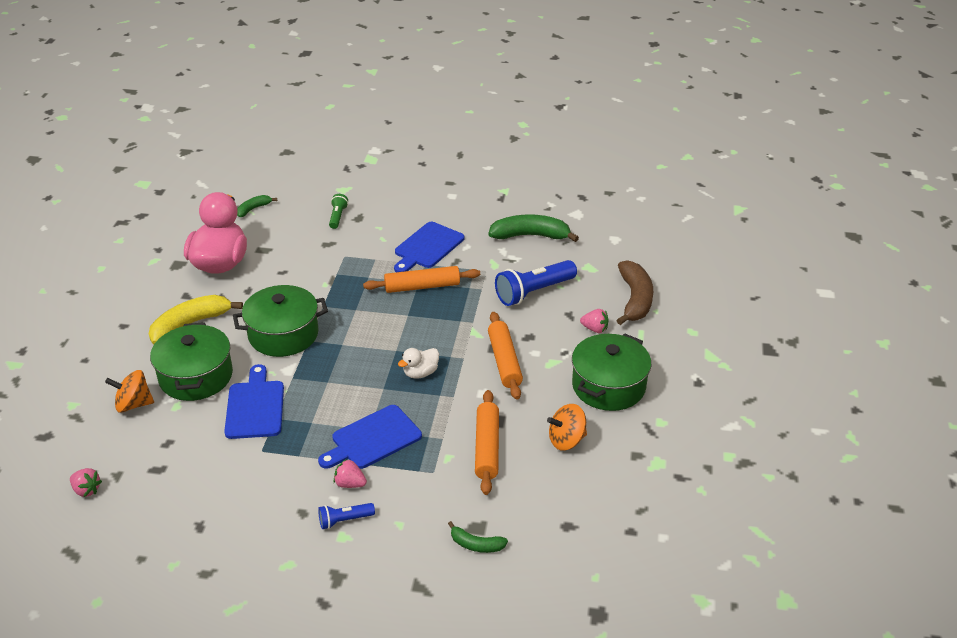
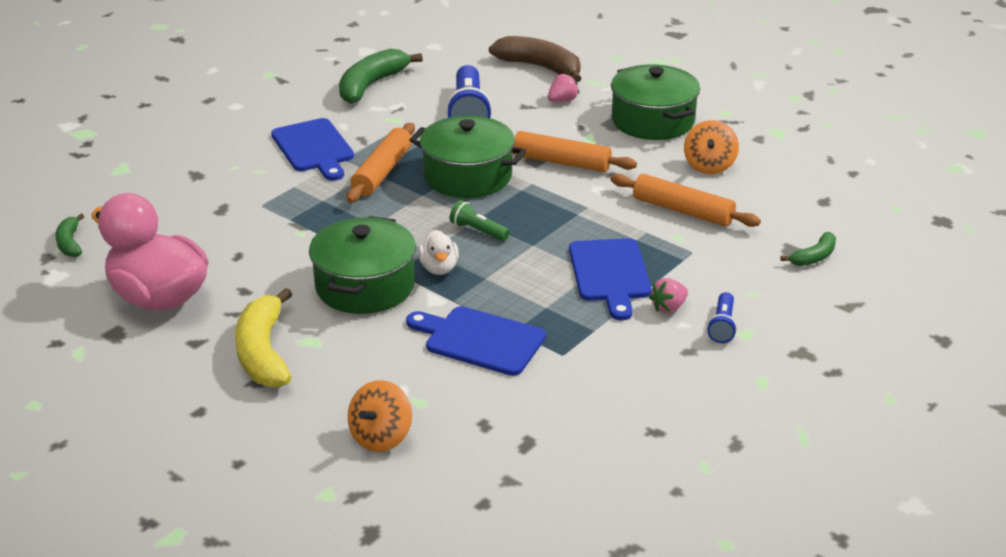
camera: 60 degrees left, 5 degrees down
(86, 490) = (516, 513): pink strawberry -> none
(196, 376) = (376, 372): green pot -> green pot (468, 176)
(337, 217) = (174, 188): green flashlight -> green flashlight (478, 231)
(420, 373) = (530, 215): white duck -> white duck (439, 268)

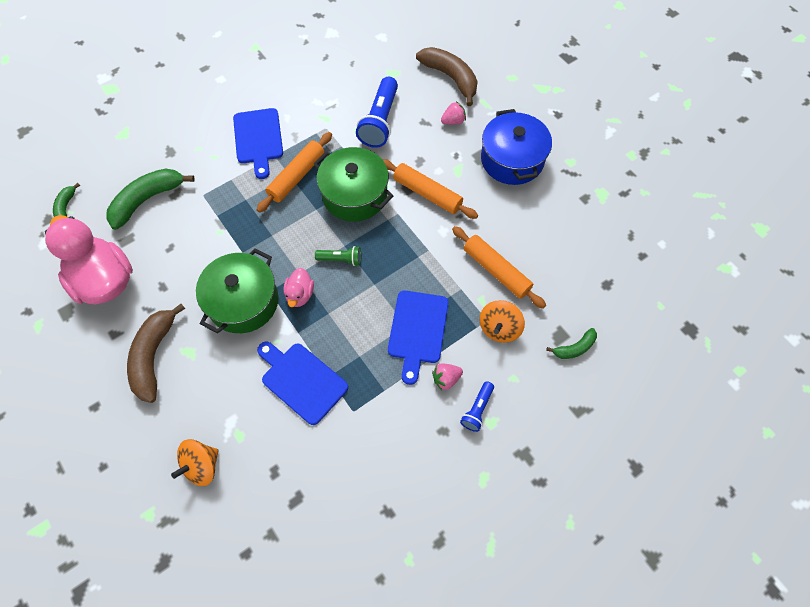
camera: 15 degrees right, 30 degrees up
(263, 353) = (154, 356): yellow banana -> brown banana
(371, 85) = (321, 74): green banana -> green banana (147, 200)
(439, 268) = (300, 294): white duck -> pink duck
(478, 231) = (341, 259): green flashlight -> green flashlight turned 135 degrees clockwise
(653, 121) = (512, 160): green pot -> blue pot
(709, 166) = (535, 222): orange spinning top -> orange spinning top (499, 328)

